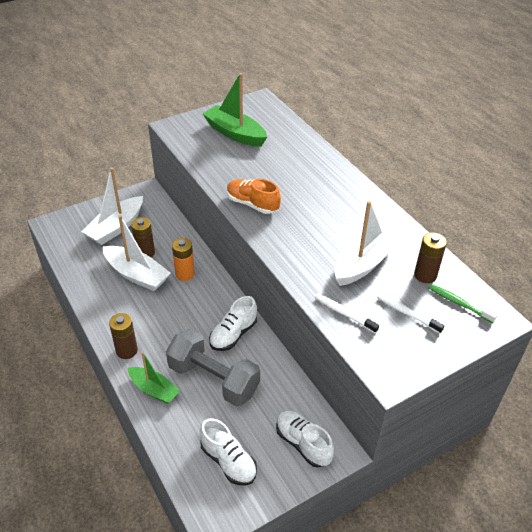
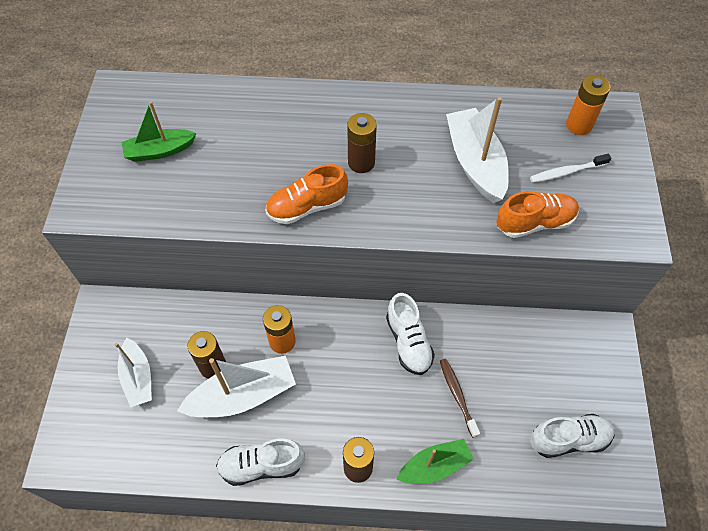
camera: 55 degrees left, 15 degrees up
(116, 227) = (138, 377): white boat -> white boat, size x0.65
(213, 379) = (457, 396): grey dumbbell -> brown toothbrush
(235, 133) = (160, 151): green boat -> green boat, size x0.65
(303, 443) = (584, 359): white shoe -> white shoe (261, 465)
(344, 313) = (535, 223): white toothbrush -> orange shoe
(425, 275) = (526, 126): brown battery -> brown battery (361, 162)
(459, 303) = (579, 125): green toothbrush -> orange battery

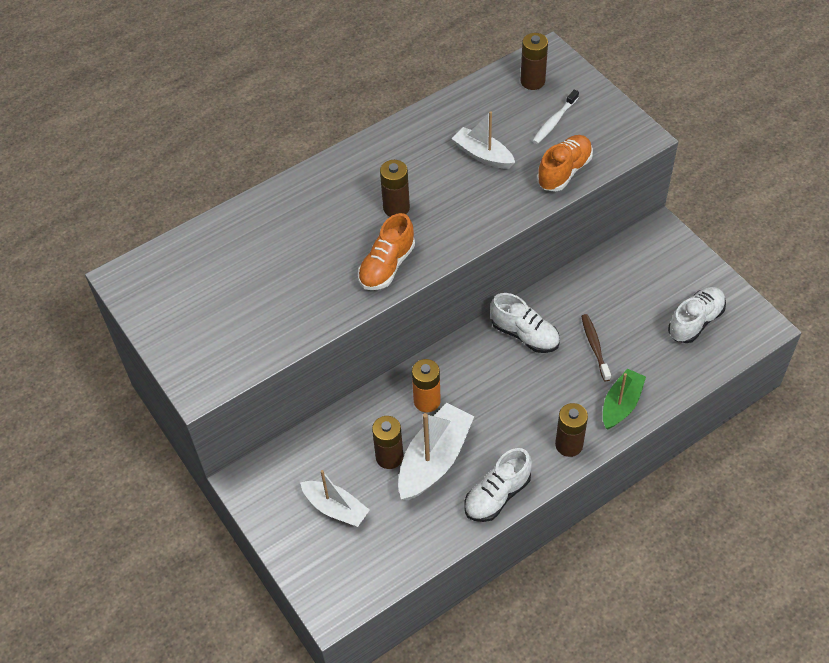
camera: 35 degrees left, 5 degrees down
(160, 151) = (220, 301): green boat -> none
(457, 396) = (595, 347): brown toothbrush -> brown toothbrush turned 45 degrees clockwise
(475, 163) = (483, 155): white boat -> white boat, size x0.65
(579, 125) = (532, 81): orange battery -> brown battery

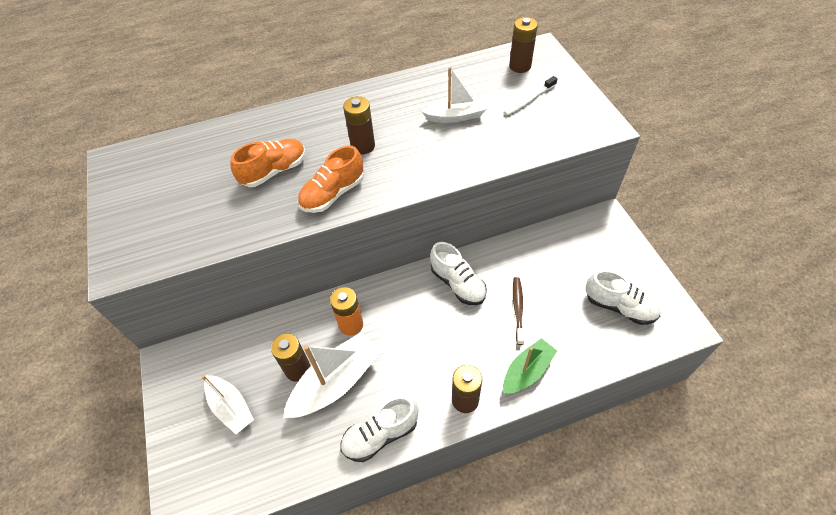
camera: 15 degrees right, 0 degrees up
(483, 155) = (455, 116): white boat -> white boat turned 120 degrees clockwise
(564, 171) = (524, 142): orange shoe -> orange shoe (274, 171)
(695, 321) = (619, 306): white shoe -> white shoe turned 60 degrees clockwise

